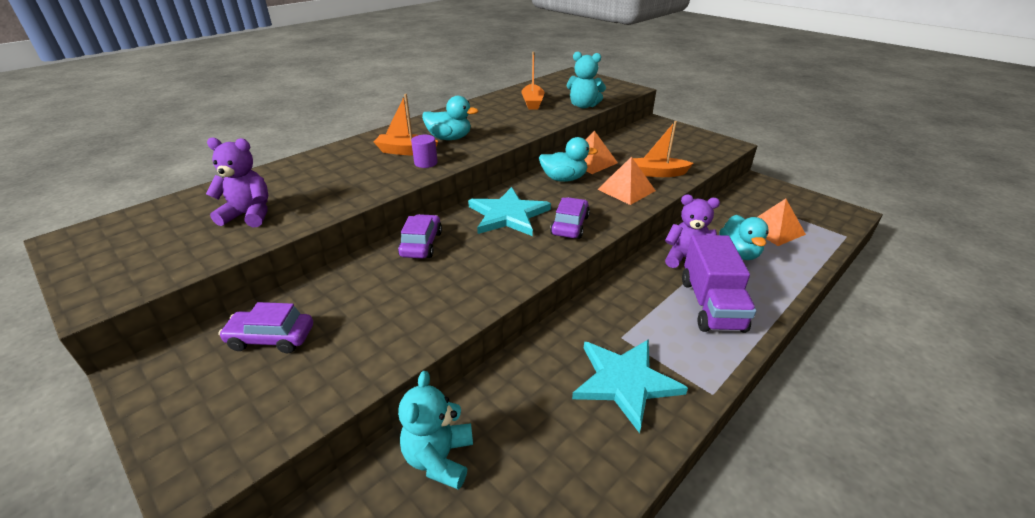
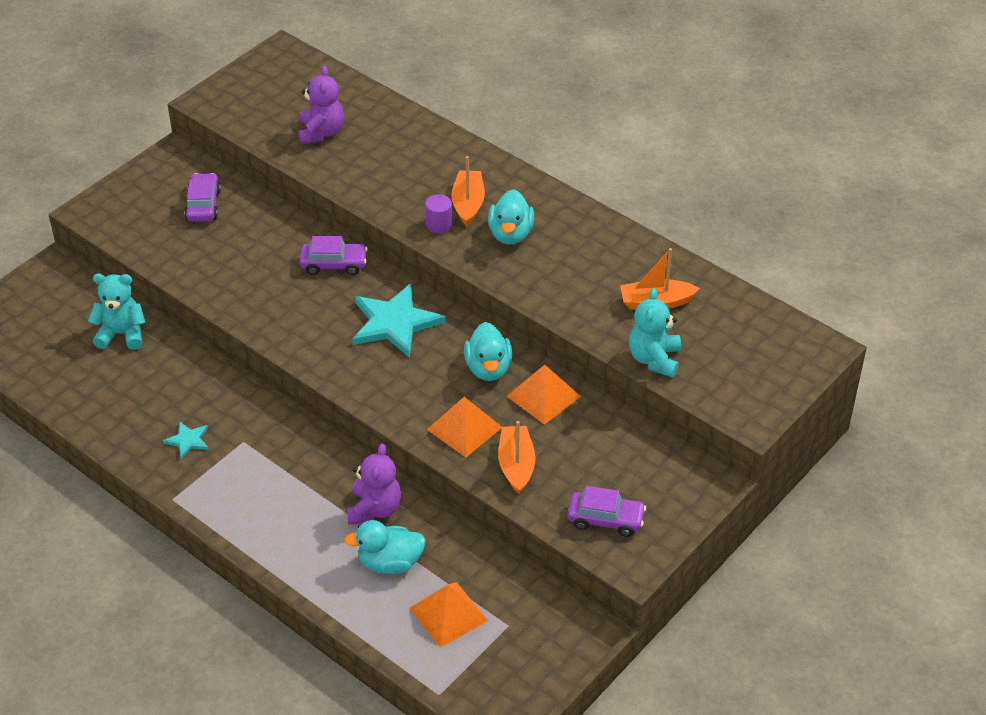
camera: 85 degrees right, 10 degrees up
(570, 225) = (375, 374): purple car -> purple car (605, 519)
(625, 382) = (188, 440): turquoise star -> turquoise star, size x0.48
(711, 305) = (291, 518): purple truck -> none

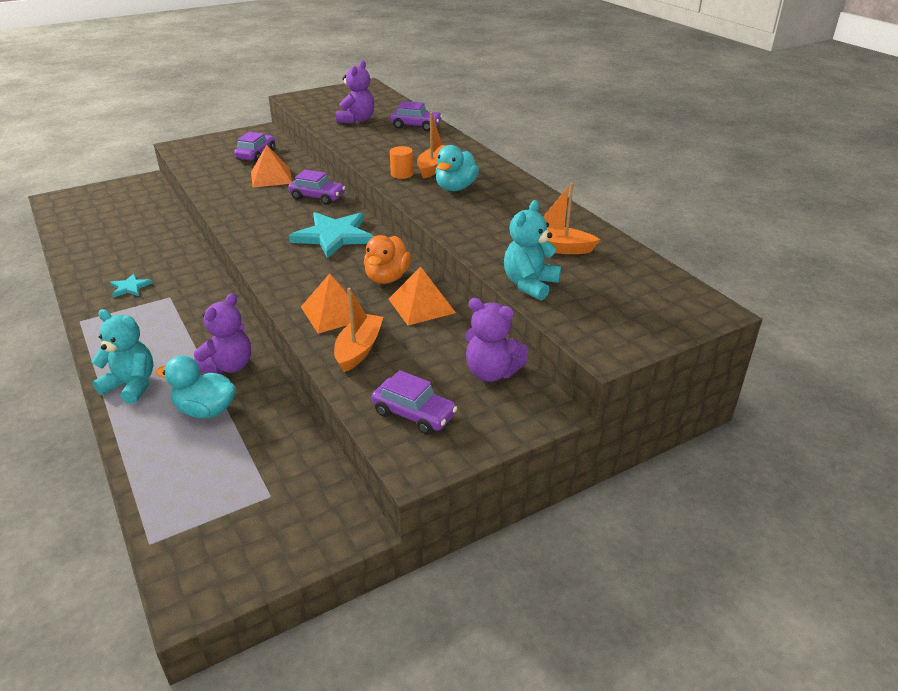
camera: 20 degrees right, 10 degrees down
(122, 334) = (150, 220): turquoise teddy bear -> turquoise teddy bear (131, 385)
(401, 128) = (416, 126): none -> purple car
(439, 225) = (402, 174): purple cylinder -> orange cylinder
(448, 614) = (221, 468): orange pyramid -> orange pyramid (271, 177)
(488, 368) = (387, 278): turquoise duck -> orange duck
(648, 457) = (491, 372): none -> purple teddy bear

